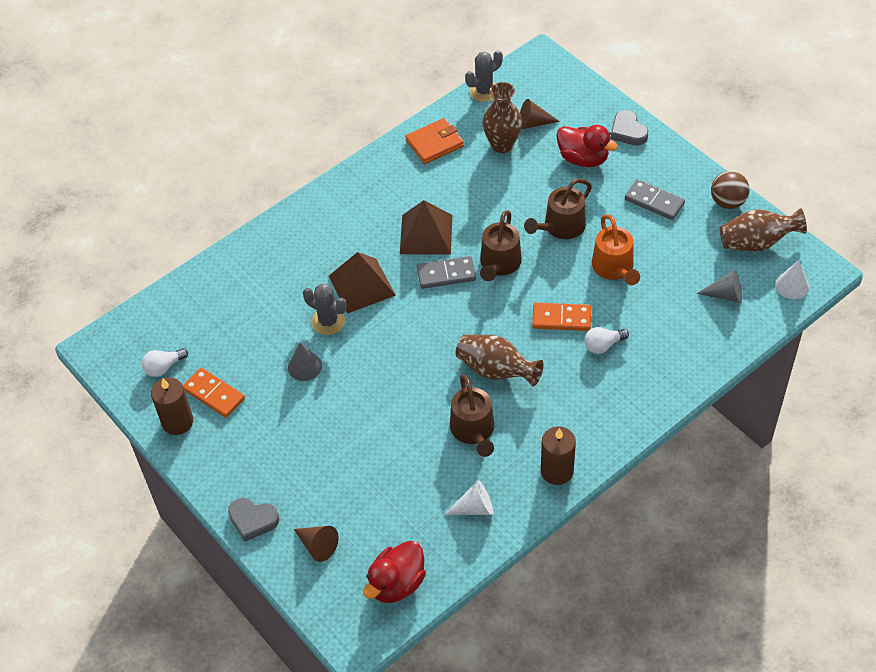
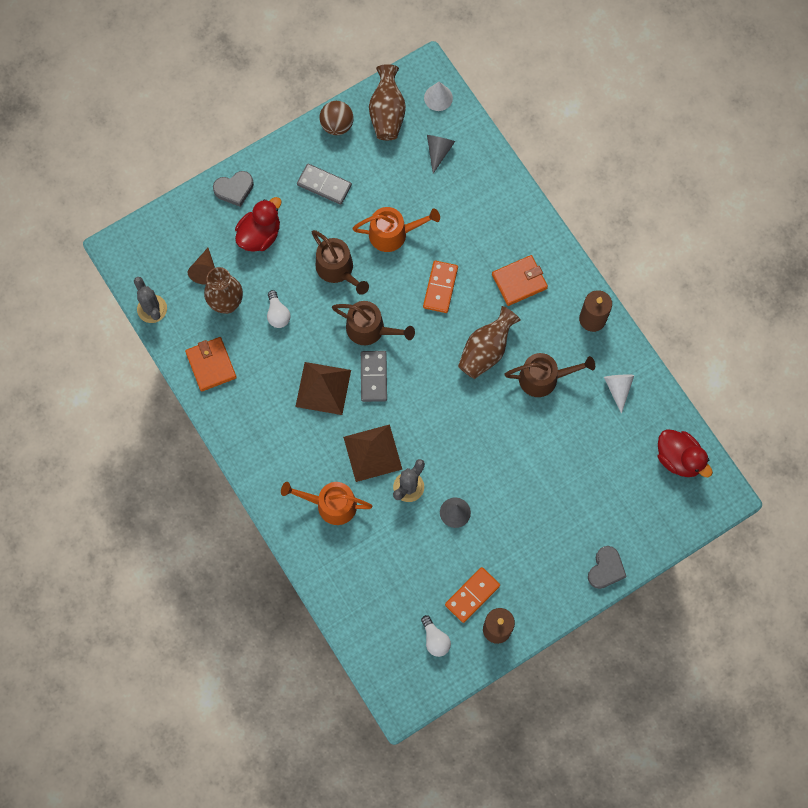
camera: 85 degrees left, 20 degrees up
(301, 259) = (331, 504): none -> orange watering can
(317, 546) = (637, 517): brown cone -> none
(586, 392) = (519, 281): none -> orange wallet
(603, 345) = (474, 259): white light bulb -> white light bulb (278, 314)
(654, 201) = (324, 185): grey domino -> grey domino turned 75 degrees clockwise

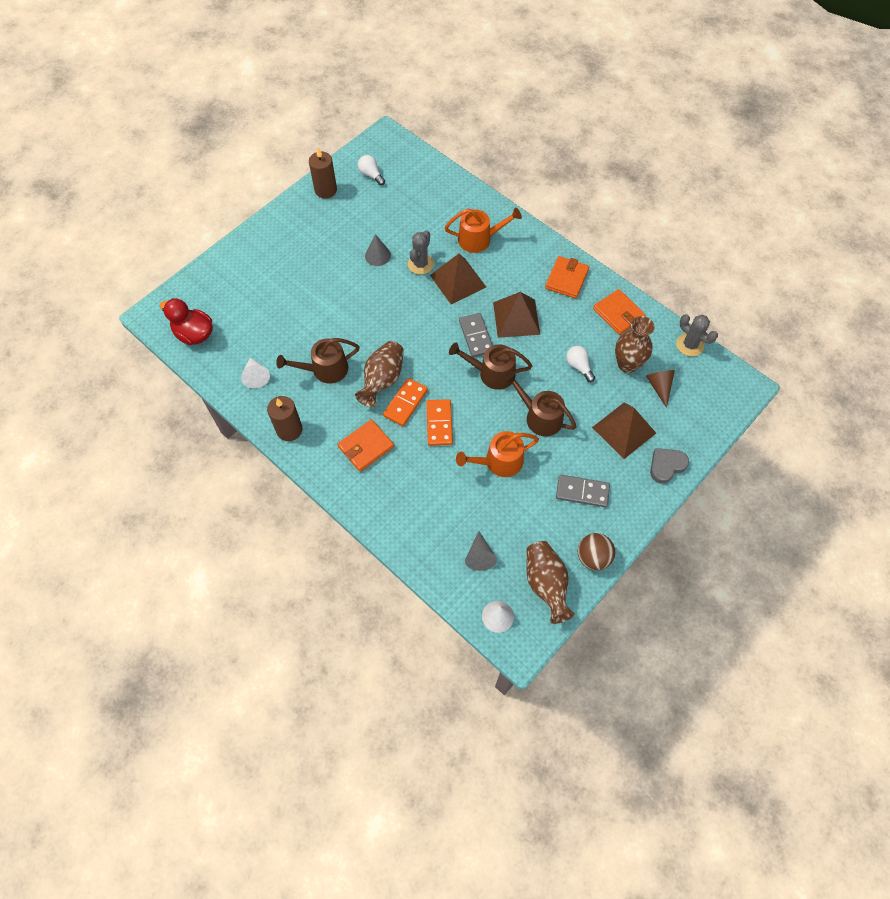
camera: 165 degrees right, 10 degrees down
(250, 423) = (566, 279): none -> orange wallet
(260, 235) = (624, 430): red duck -> brown pyramid
(472, 595) = (350, 206): orange domino -> orange domino (405, 403)
(606, 569) = (246, 244): grey heart -> none

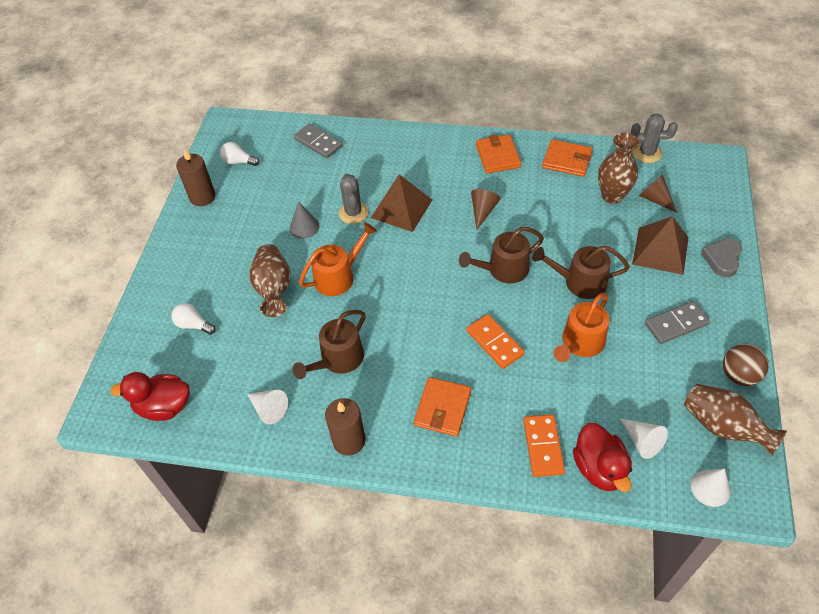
camera: 30 degrees left, 10 degrees down
(382, 380) = (405, 335): brown vase -> brown vase (274, 289)
(405, 403) = (446, 343): orange domino -> orange domino (543, 446)
(434, 554) = (599, 468): none -> red duck
(476, 336) = (460, 246): grey domino -> grey domino (318, 143)
(479, 239) = (390, 164): orange watering can -> orange watering can (338, 276)
(479, 556) = (642, 441): grey cone -> white cone
(516, 318) = (483, 211): brown pyramid -> brown cone
(578, 366) = (573, 220): white light bulb -> white light bulb (193, 325)

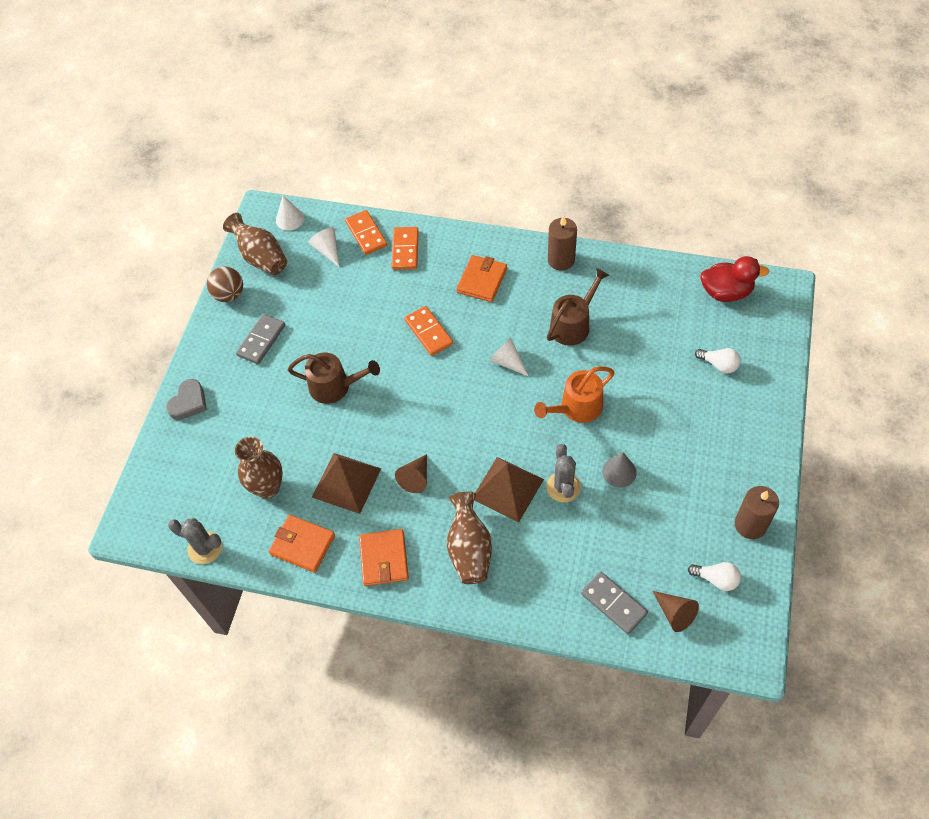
camera: 175 degrees left, 5 degrees up
(269, 409) = (631, 286): white cone -> white cone (507, 361)
(274, 289) = (643, 397): brown vase -> brown vase (469, 549)
(503, 269) = (406, 405): brown watering can -> none
(580, 343) = (352, 328): orange watering can -> none
(599, 468) = (366, 234): red duck -> orange domino
(655, 199) = (223, 480): brown cone -> brown cone (675, 613)
(660, 250) = (244, 416): brown pyramid -> brown pyramid (346, 482)
(676, 324) = (261, 340): grey domino -> grey domino turned 45 degrees counterclockwise

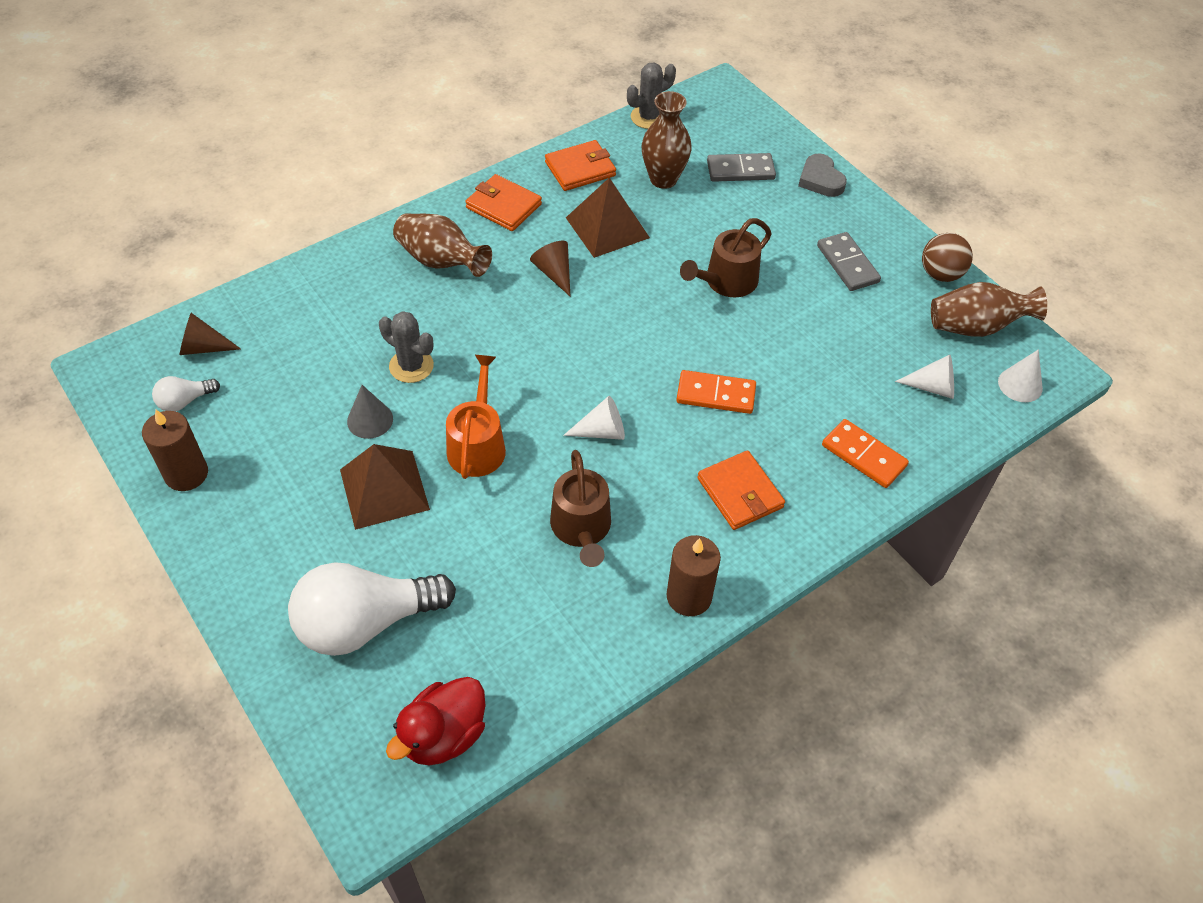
camera: 125 degrees right, 5 degrees down
(366, 234) = (927, 437): orange domino -> none
(507, 488) = (462, 326): brown pyramid -> brown pyramid (384, 489)
(613, 604) = (269, 315): grey domino -> grey domino (740, 170)
(719, 365) = (365, 622): white light bulb -> white light bulb, size x2.22

